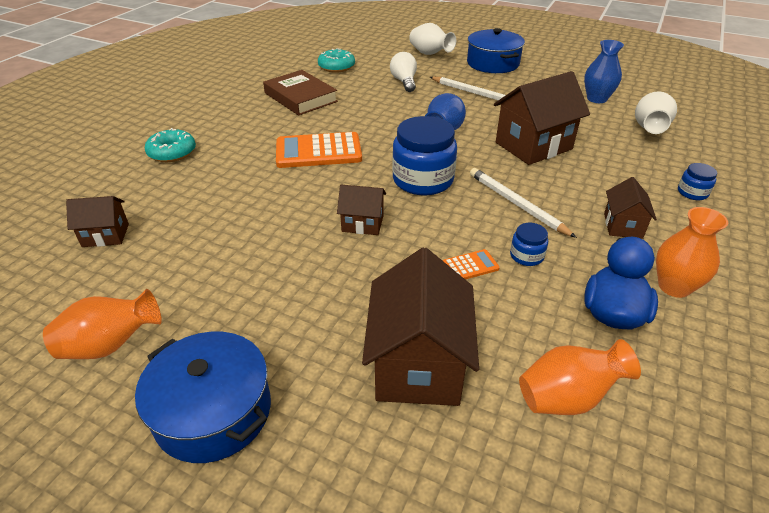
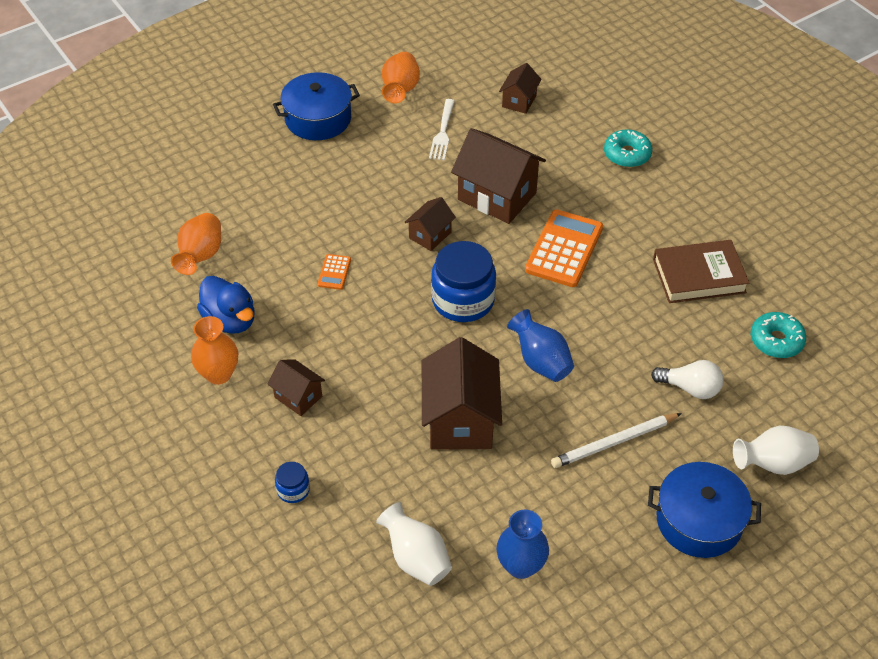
camera: 120 degrees right, 10 degrees up
(189, 273) = (442, 132): none -> white fork
(418, 364) = (277, 206): brown house -> brown house (497, 196)
(517, 204) = (380, 344): white pencil -> none
(526, 256) = (317, 310): blue jar -> none

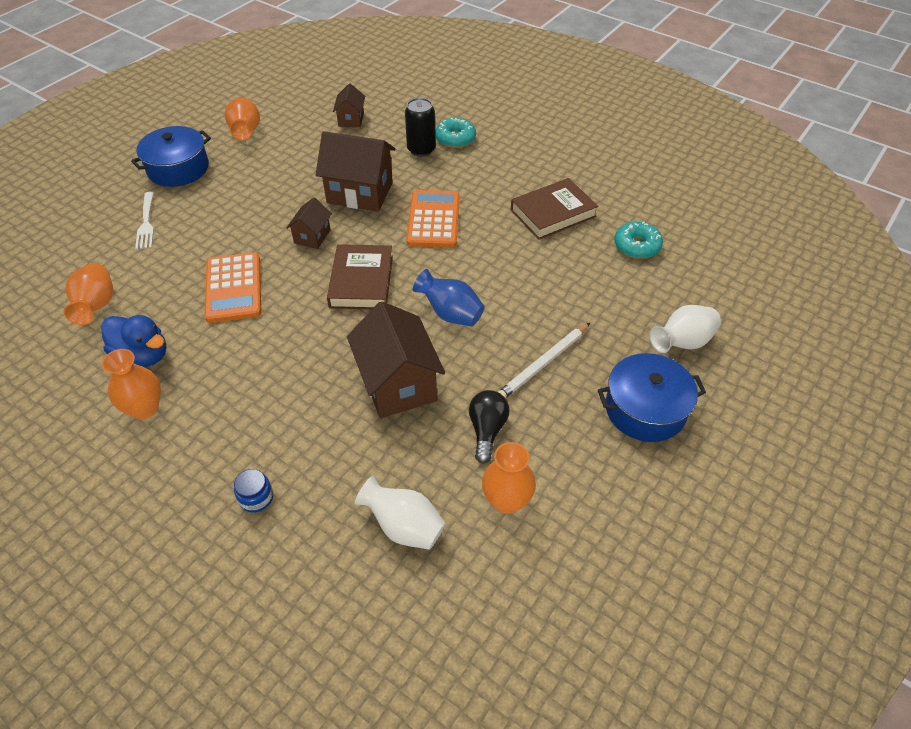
camera: 20 degrees left, 0 degrees up
(298, 397) = (233, 407): brown house -> none
(334, 272) = (233, 288): orange calculator -> orange calculator, size x2.14
(442, 132) = (294, 155): white fork -> white fork (146, 222)
(463, 300) = (361, 281): blue jar -> brown book
(521, 566) = (506, 500): blue vase -> orange vase
(529, 493) = (487, 430): none -> black light bulb
(583, 159) = (421, 149): none -> black can
(690, 388) = (586, 301): white light bulb -> none

